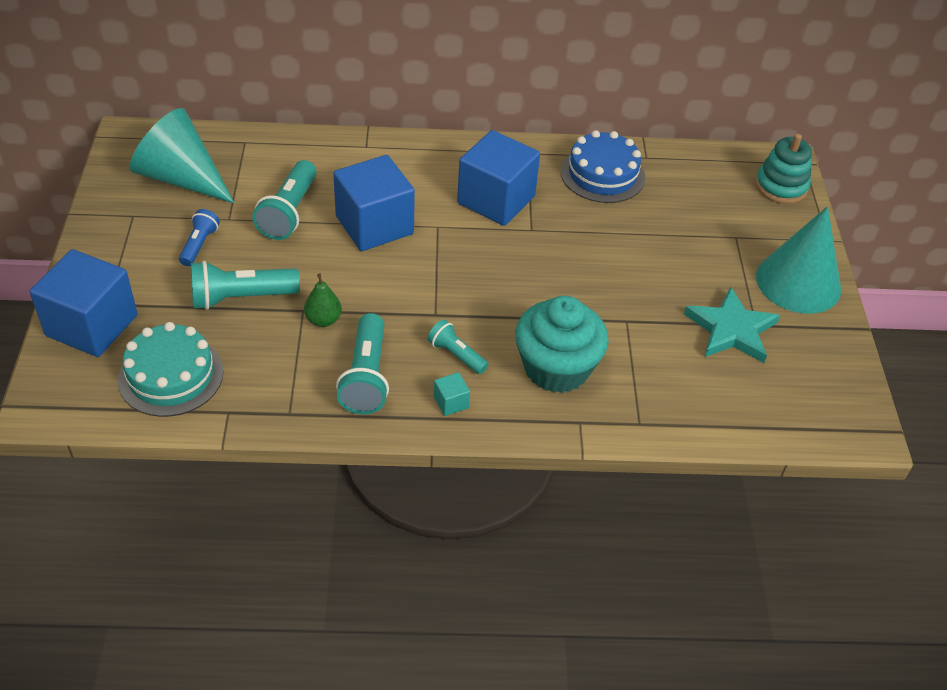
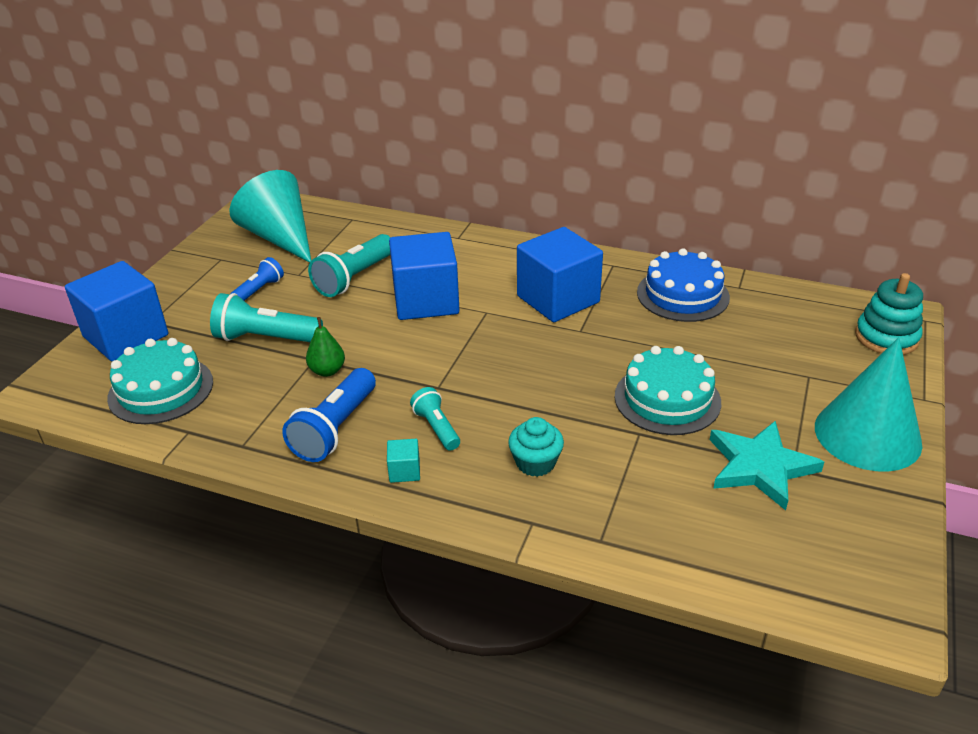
camera: 25 degrees right, 10 degrees down
(366, 377) = (335, 429): turquoise flashlight -> blue flashlight
(556, 368) = (535, 463): turquoise cupcake -> turquoise cupcake, size x0.53
(635, 283) = (667, 399): none -> turquoise cake

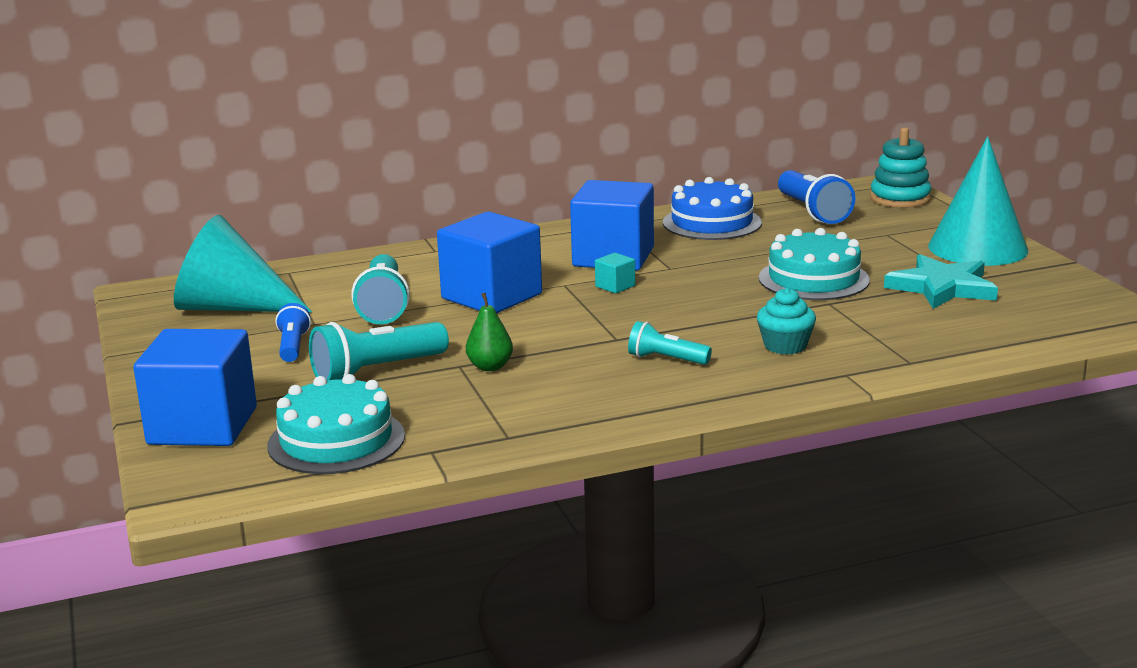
camera: 40 degrees left, 15 degrees down
(335, 429) = (576, 394): blue flashlight -> blue flashlight (812, 212)
(404, 471) = (691, 391): turquoise cube -> turquoise cube (615, 286)

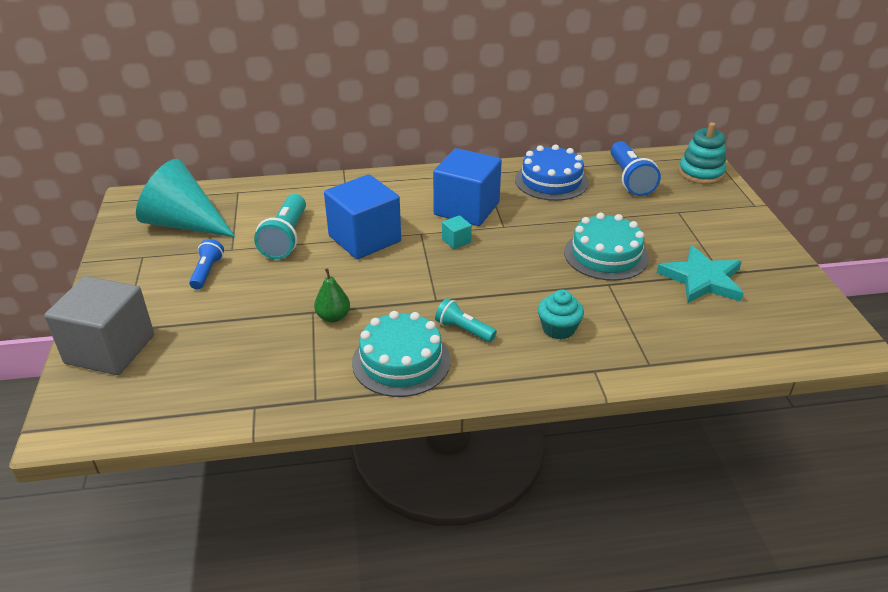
camera: 10 degrees right, 15 degrees up
(202, 426) = (110, 349): blue cube -> grey cube
(336, 440) = (193, 382): turquoise cake -> turquoise cake (401, 361)
(376, 371) = (252, 309): turquoise flashlight -> none
(977, 248) = (744, 238): turquoise cone -> none

